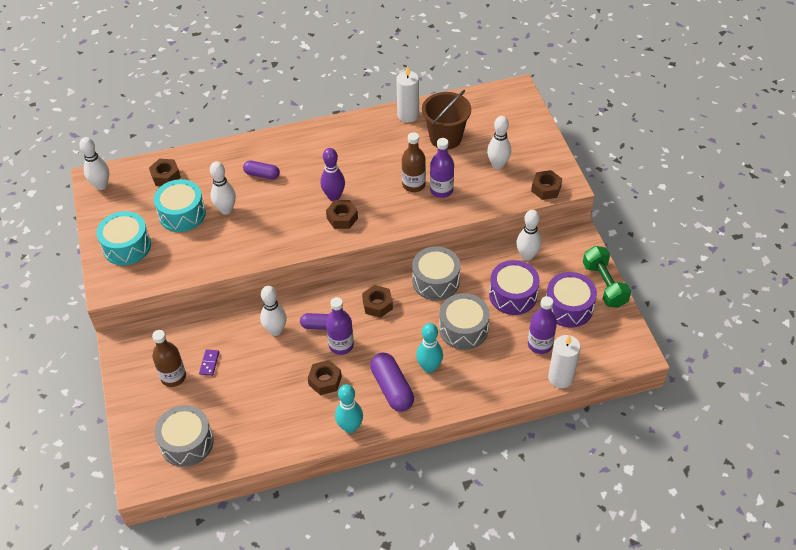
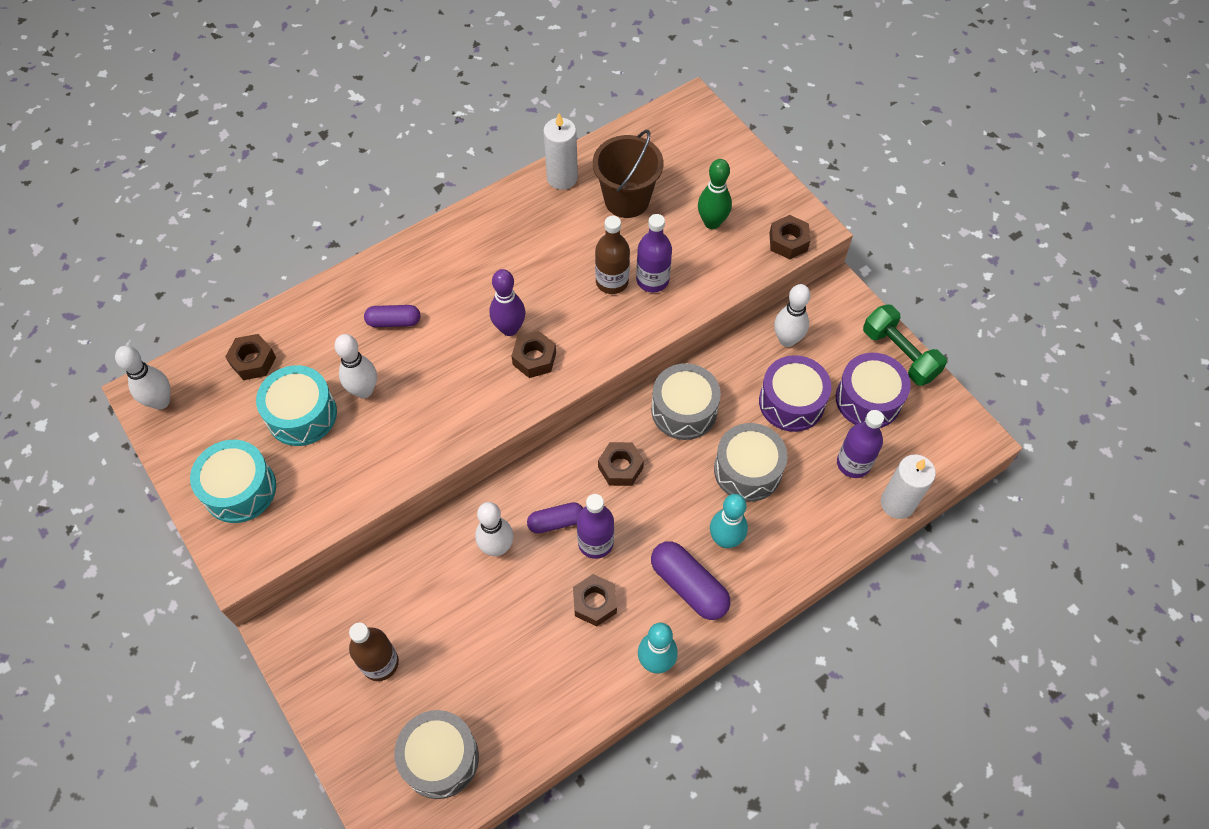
camera: 20 degrees left, 10 degrees up
(209, 363) = (423, 626): purple domino -> none
(498, 165) = (712, 222): white bowling pin -> green bowling pin

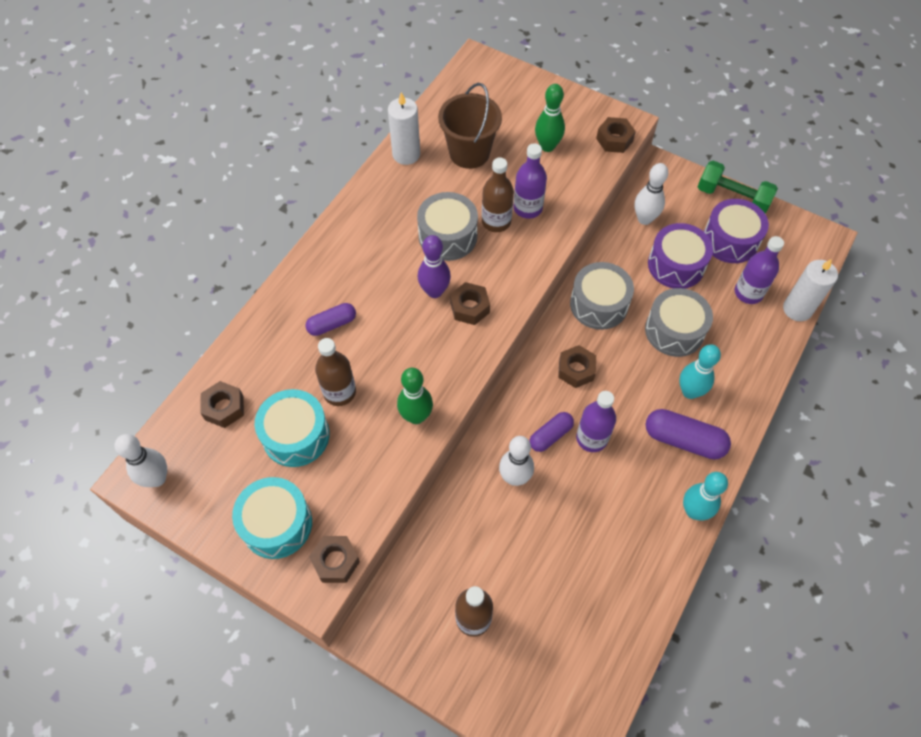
camera: 25 degrees left, 0 degrees up
(364, 390) = (339, 392): white bowling pin -> brown bottle
(421, 444) = (416, 416): none -> green bowling pin
(440, 758) = (570, 674): grey drum -> grey drum (448, 236)
(595, 603) = (619, 486): brown nut -> brown nut (335, 561)

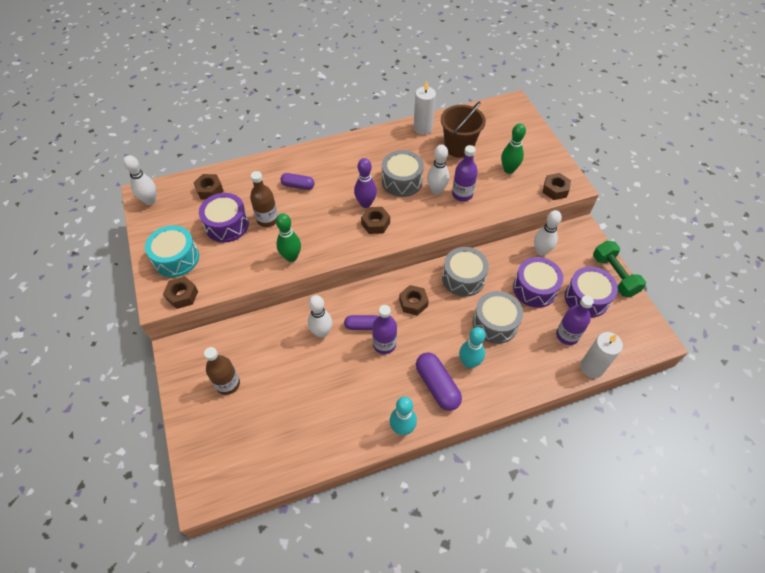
camera: 40 degrees right, 5 degrees down
(296, 435) = (227, 225): turquoise drum -> purple drum
(496, 222) = (436, 190): brown bottle -> white bowling pin

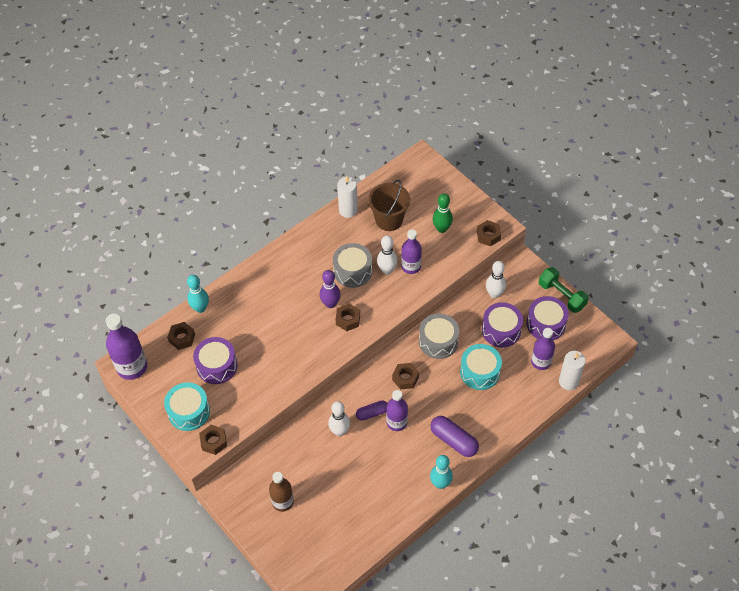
camera: 20 degrees left, 0 degrees up
(150, 201) = (132, 367): white bowling pin -> purple bottle
(267, 219) = (251, 348): brown bottle -> none
(291, 257) = (290, 375): green bowling pin -> none
(298, 185) = (261, 306): purple capsule -> none
(469, 362) = (471, 412): turquoise bowling pin -> turquoise bowling pin (200, 308)
(495, 323) = (480, 372): grey drum -> turquoise drum

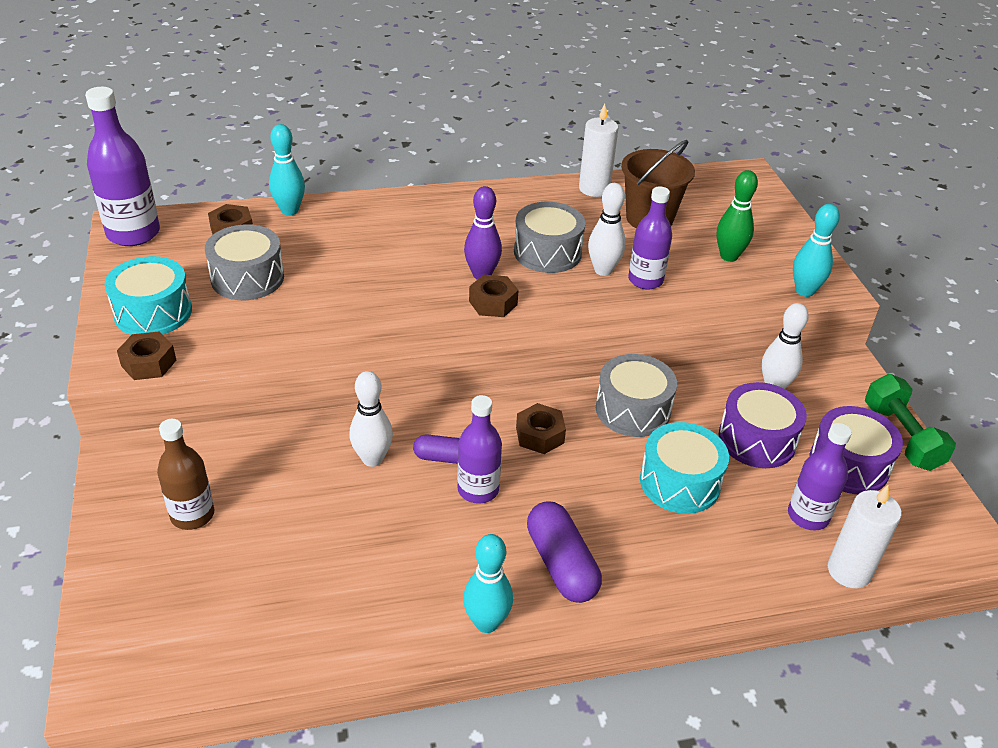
camera: 25 degrees right, 15 degrees down
(217, 366) = (247, 278): purple drum -> grey drum
(488, 236) = (804, 291): brown nut -> turquoise bowling pin

